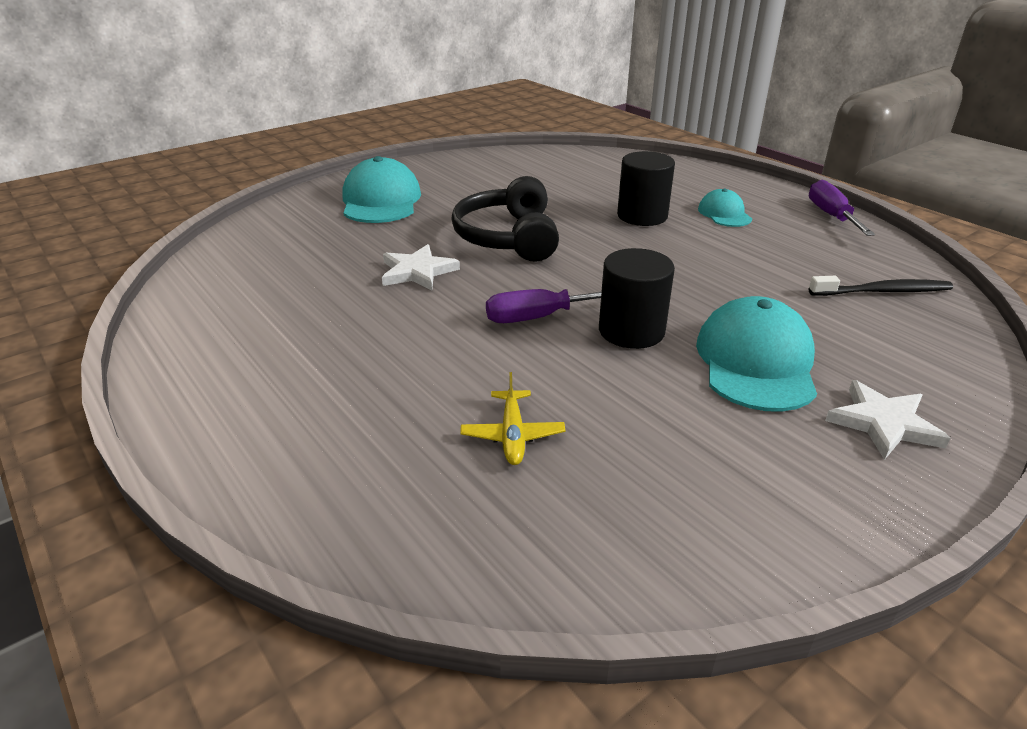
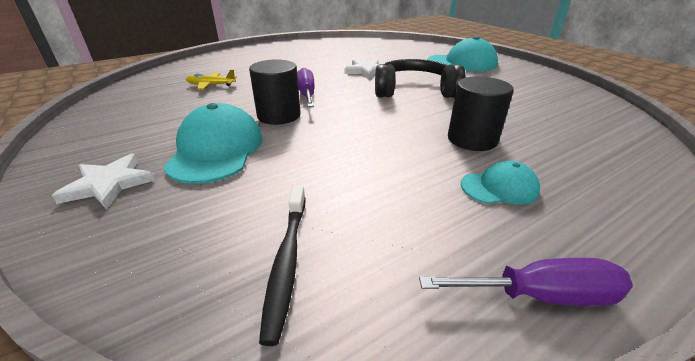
camera: 95 degrees right, 0 degrees up
(756, 362) = (216, 150): turquoise cap -> turquoise cap turned 105 degrees counterclockwise

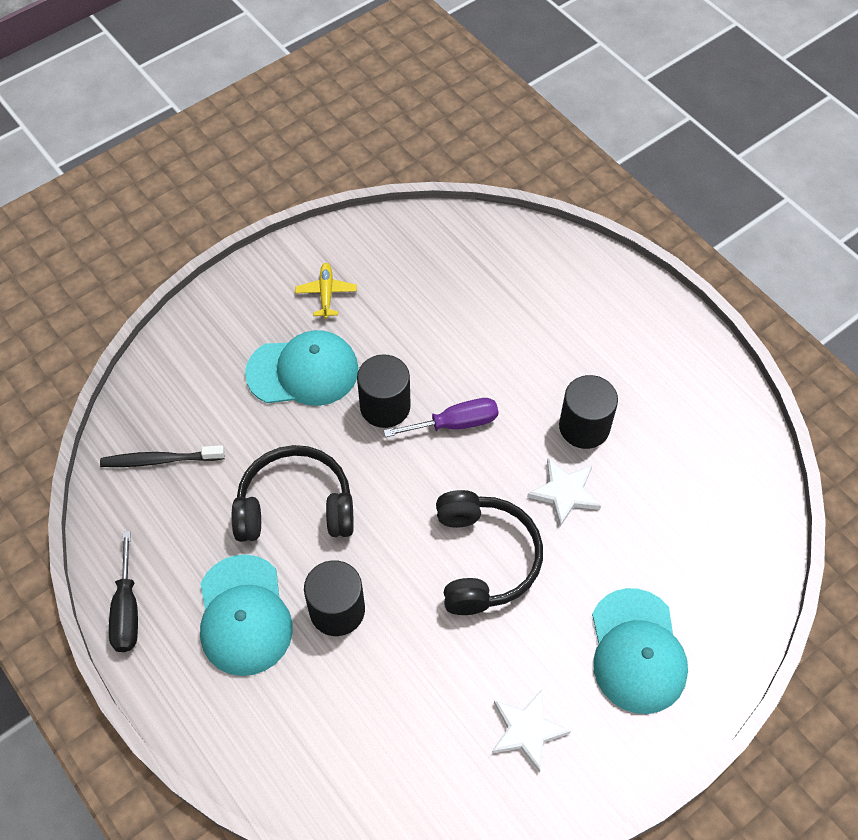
camera: 85 degrees right, 25 degrees up
(109, 184) = (246, 316): white star -> white star (527, 730)
(211, 85) = (473, 307): yellow plane -> yellow plane (326, 293)
(323, 65) = (584, 427): none -> black cylinder
(370, 156) = (295, 506): none -> black headphones
(499, 187) = (244, 615): turquoise cap -> turquoise cap, size x1.80
(540, 296) = (127, 610): purple screwdriver -> black screwdriver

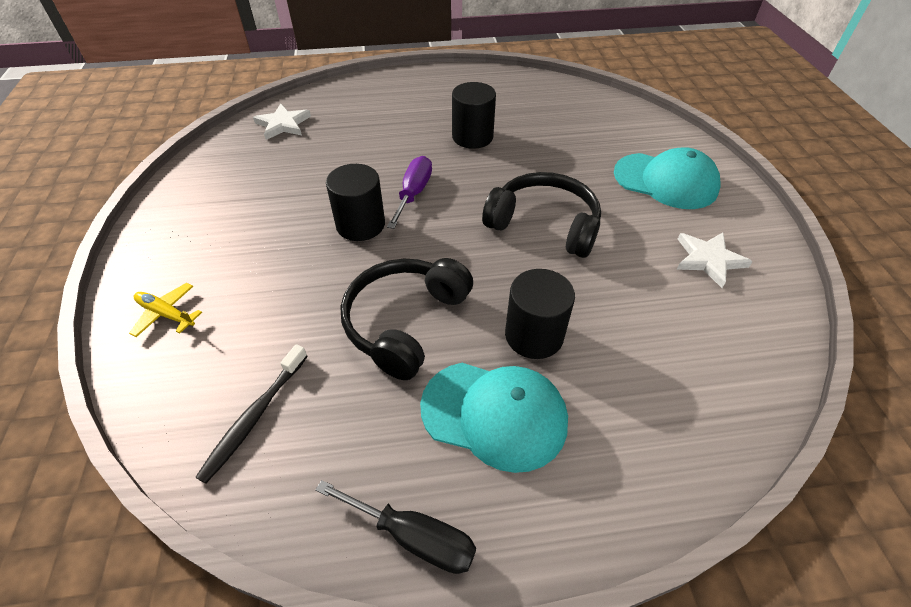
camera: 60 degrees left, 10 degrees down
(303, 371) = (274, 261): turquoise cap -> none
(326, 293) = (217, 216): yellow plane -> yellow plane (166, 314)
(564, 492) = (517, 165): white star -> white star (283, 124)

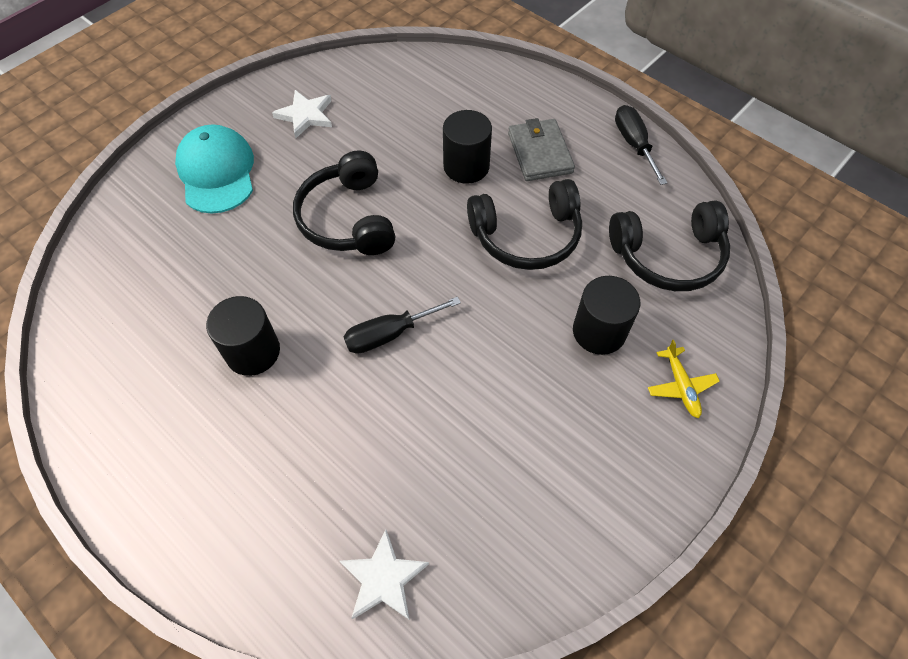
camera: 130 degrees left, 10 degrees up
(254, 417) = (668, 256): black toothbrush -> black headphones
(360, 225) = (466, 341): black cylinder -> black cylinder (599, 331)
(413, 193) = (389, 334): purple screwdriver -> black screwdriver
(494, 414) = (540, 153): turquoise cap -> grey wallet

